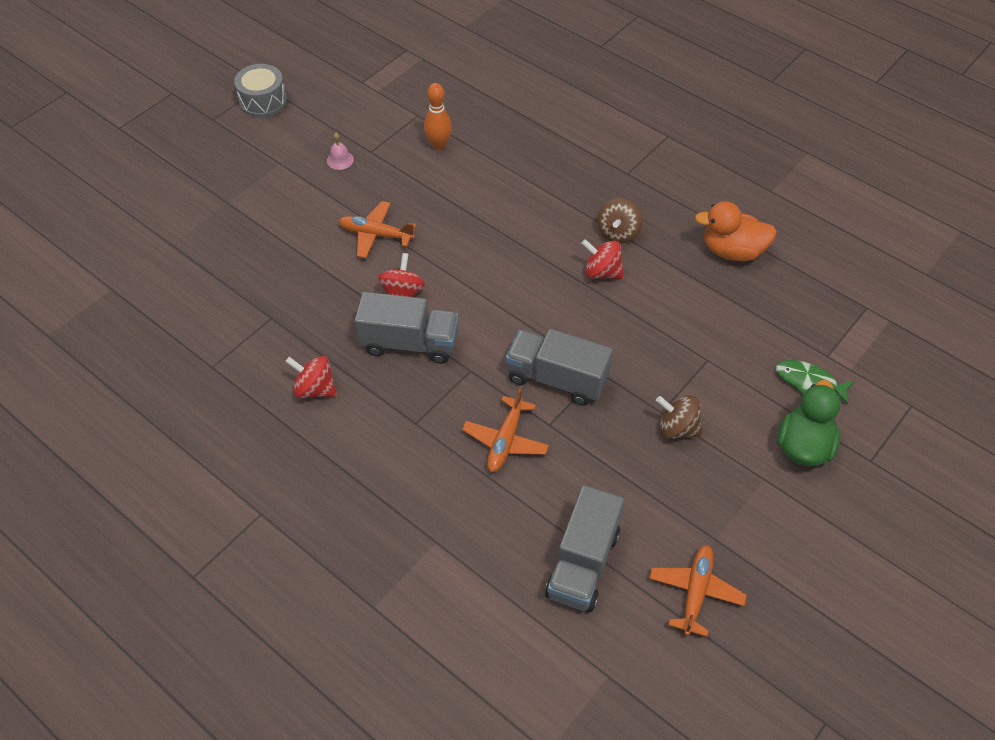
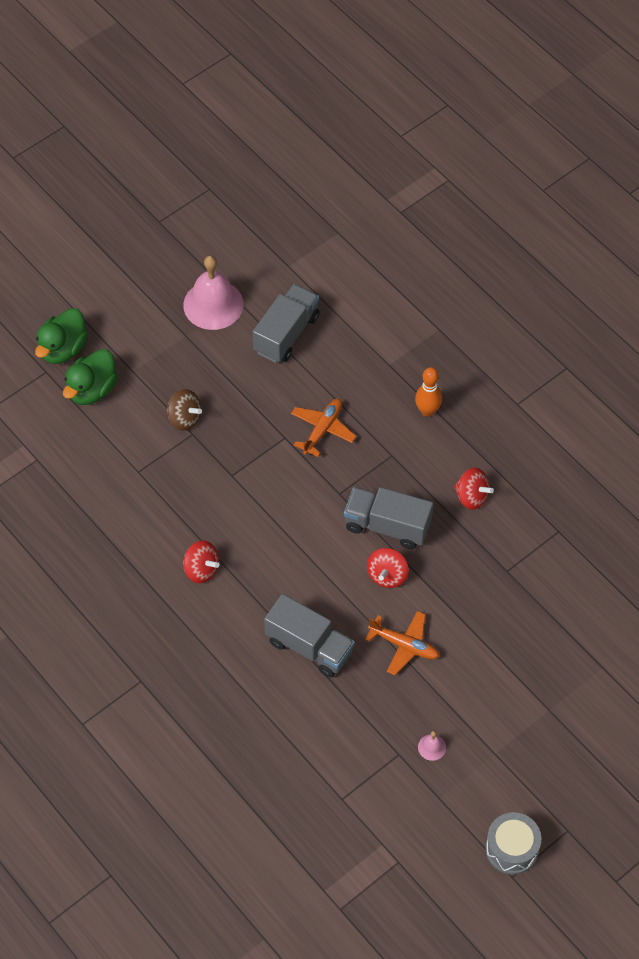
camera: 170 degrees left, 5 degrees up
(438, 145) = (326, 751): orange bowling pin -> orange bowling pin (427, 411)
(557, 379) = (269, 474): grey truck -> grey truck (309, 647)
(618, 233) = (173, 610): brown spinning top -> none
(695, 592) = (213, 304): orange plane -> pink bell
(732, 251) = (74, 573): orange duck -> none
(809, 382) = (63, 439): green fish -> none
(865, 493) = (63, 349): none -> green duck

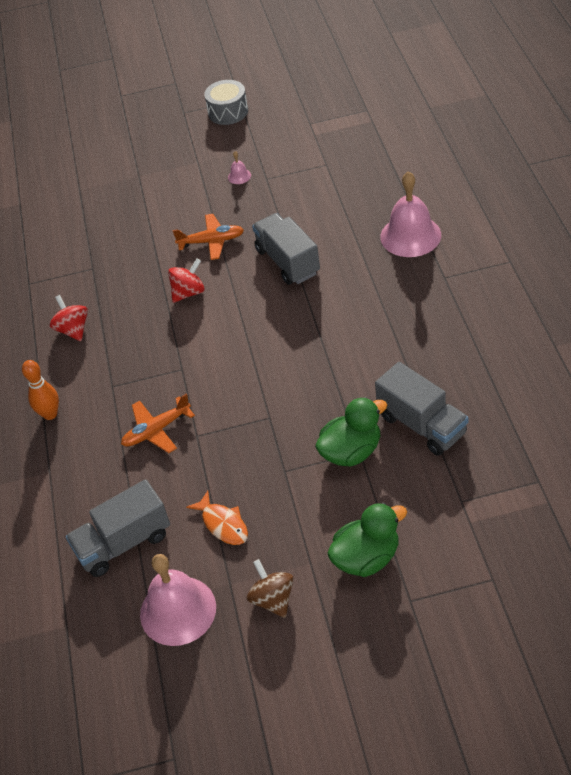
camera: 145 degrees left, 10 degrees down
(63, 349) = (378, 621): green duck -> green duck (351, 451)
(184, 418) = (283, 489): brown spinning top -> brown spinning top (273, 599)
(198, 723) = (410, 236): none -> pink bell
(201, 570) = (345, 345): red spinning top -> none
(217, 375) = (223, 524): none -> orange fish
(387, 526) = (160, 329): grey truck -> grey truck (422, 425)
(404, 645) = (211, 241): orange plane -> orange plane turned 120 degrees clockwise

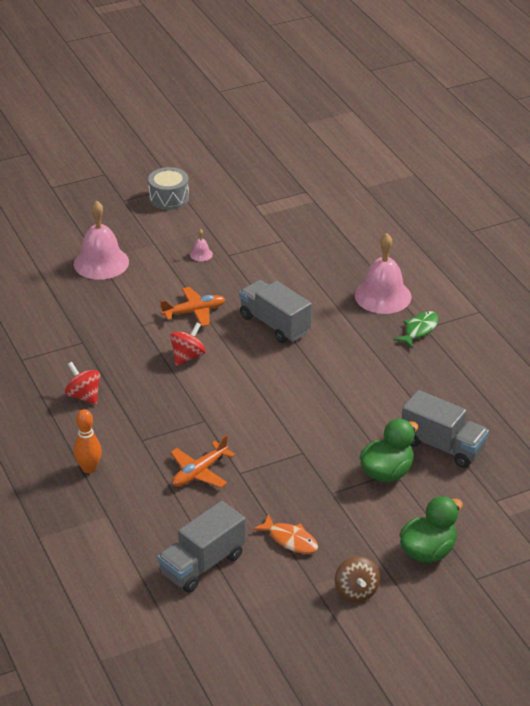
camera: 20 degrees left, 10 degrees down
(178, 610) = (273, 610): pink bell -> pink bell (101, 262)
(273, 599) = (356, 591): brown spinning top -> brown spinning top turned 150 degrees counterclockwise
(437, 279) = (419, 330): none -> green fish

